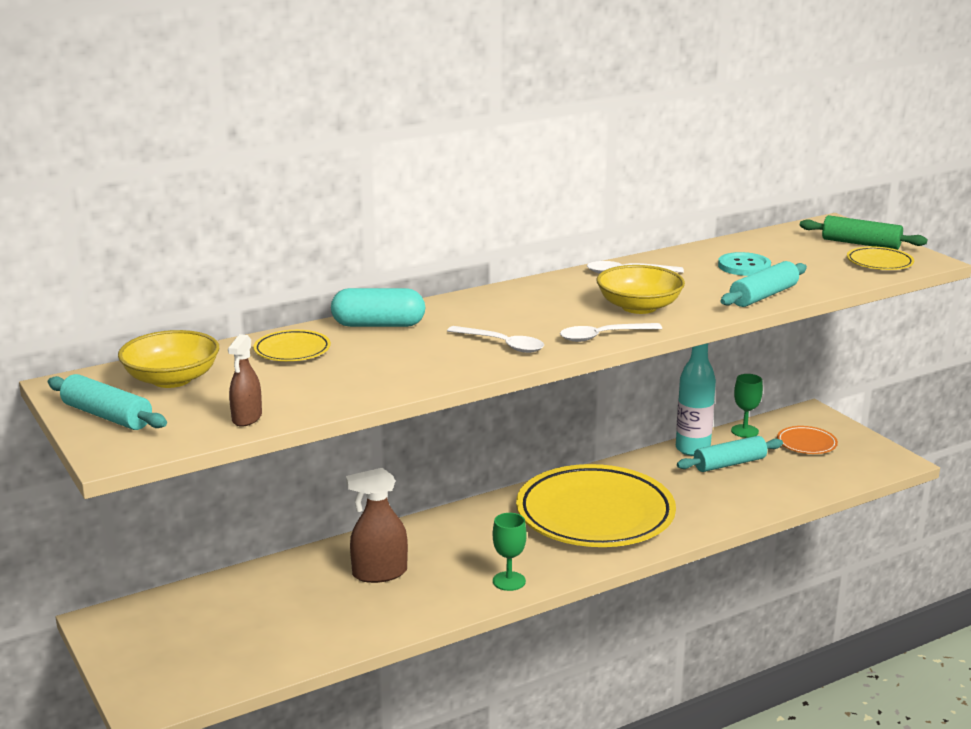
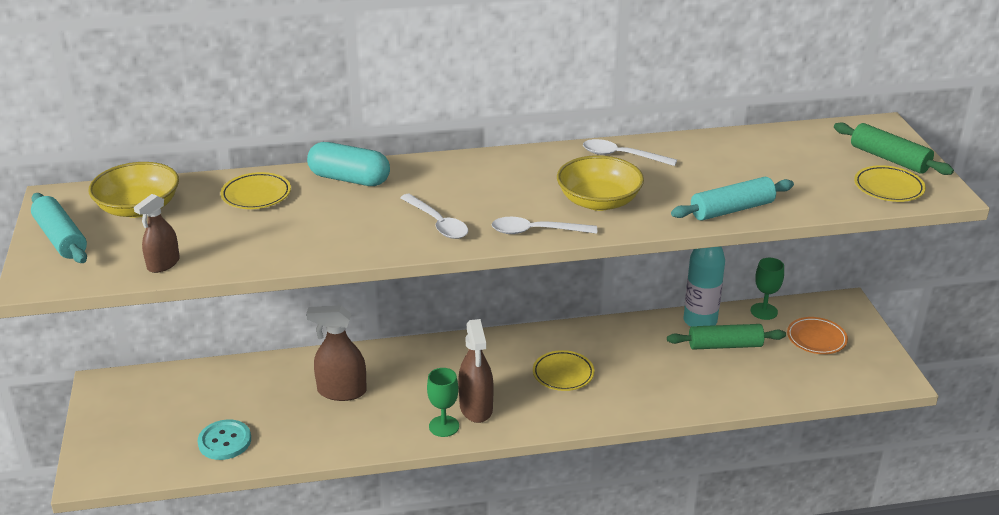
camera: 20 degrees right, 10 degrees up
(530, 559) = (476, 408): none -> brown spray bottle
(595, 515) = (563, 374): yellow plate -> yellow plate, size x0.41
(729, 464) = (725, 345): turquoise rolling pin -> green rolling pin
(744, 266) = (743, 168): turquoise button -> turquoise button (224, 441)

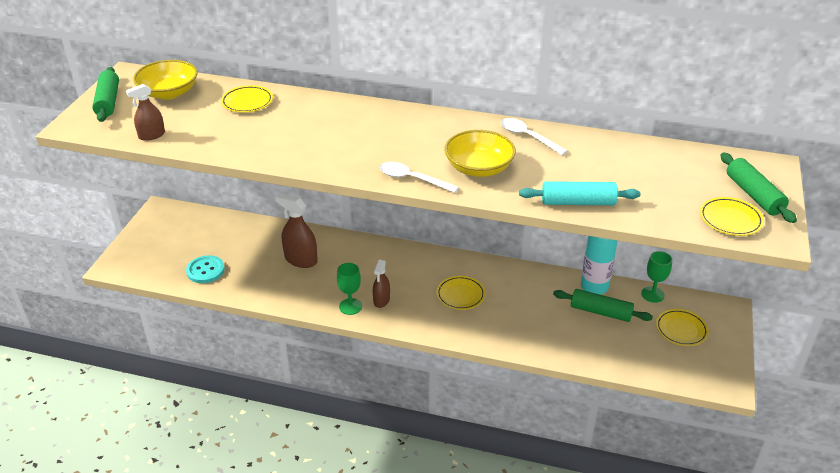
camera: 25 degrees right, 5 degrees up
(61, 238) = (108, 101): turquoise rolling pin -> green rolling pin
(349, 179) = (317, 106): turquoise capsule -> none
(438, 223) = (348, 154): white spoon -> none
(476, 408) = (381, 300): brown spray bottle -> brown spray bottle, size x0.63
(816, 339) = (681, 330): orange plate -> yellow plate

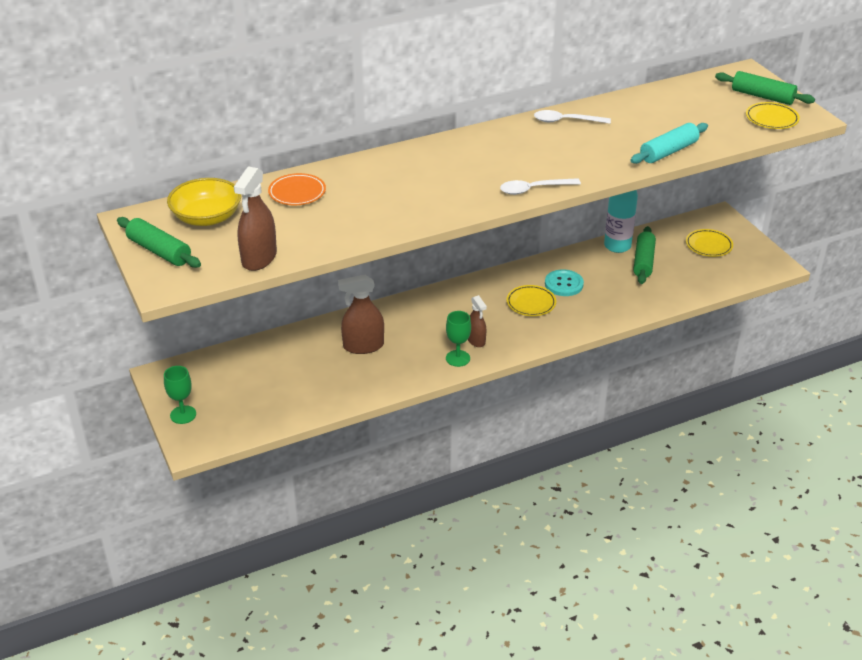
camera: 40 degrees left, 0 degrees up
(151, 135) = (259, 258): brown spray bottle -> brown spray bottle, size x1.59
(205, 270) = (289, 400): turquoise button -> turquoise button (564, 284)
(247, 102) = (297, 193): yellow plate -> orange plate
(479, 168) = (568, 159): yellow bowl -> none
(600, 312) = (643, 261): green rolling pin -> green rolling pin turned 60 degrees counterclockwise
(652, 294) = (662, 231): green goblet -> green goblet (183, 415)

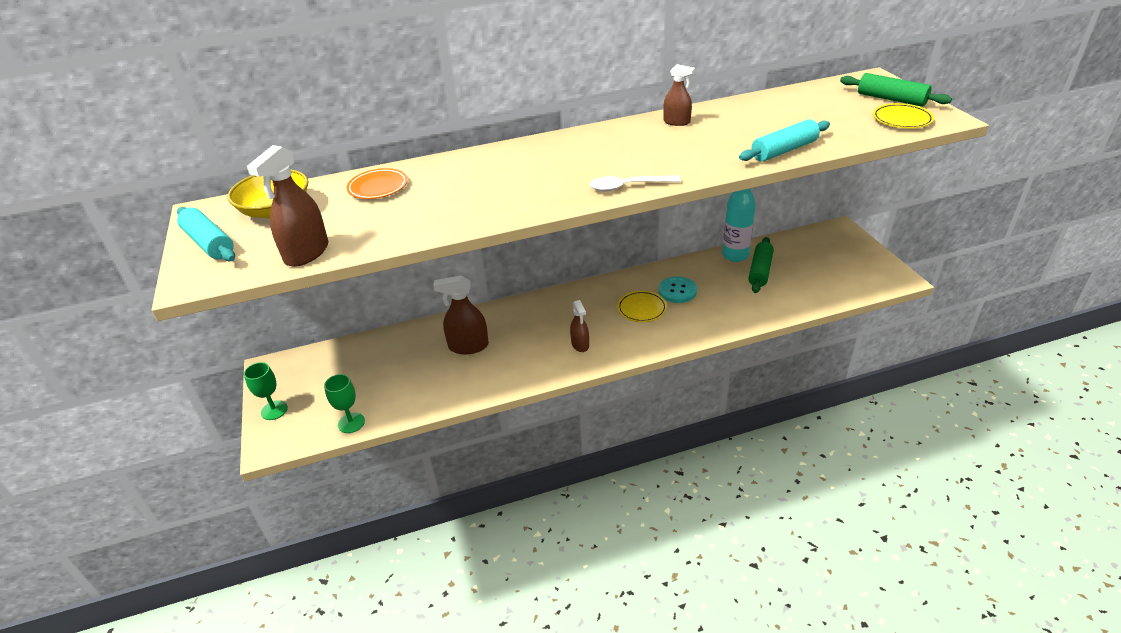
camera: 10 degrees right, 0 degrees up
(159, 251) = (209, 243): green rolling pin -> turquoise rolling pin
(458, 358) = (558, 363): green goblet -> green goblet (351, 423)
(565, 121) = (676, 122): white spoon -> brown spray bottle
(708, 245) = (827, 257): yellow plate -> none

